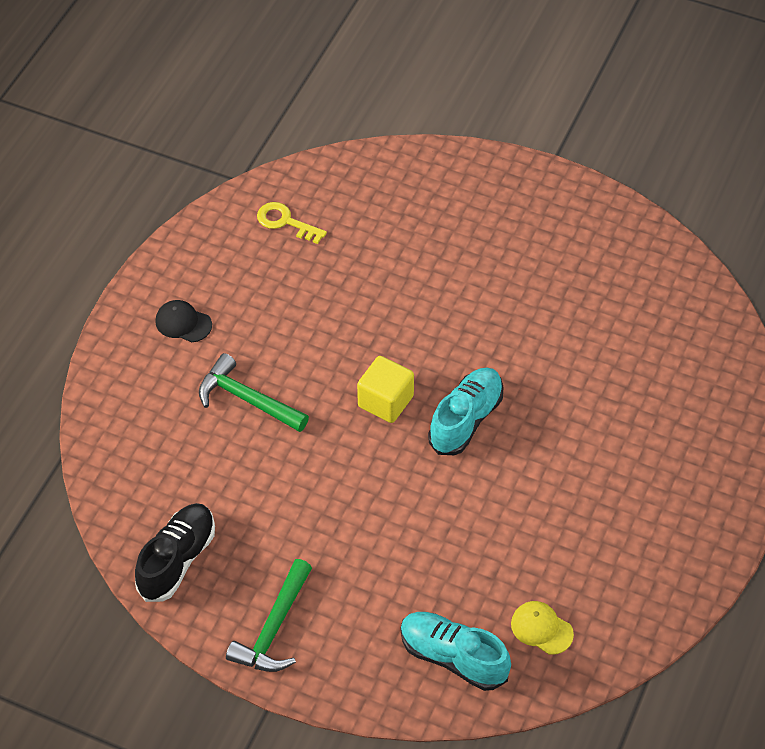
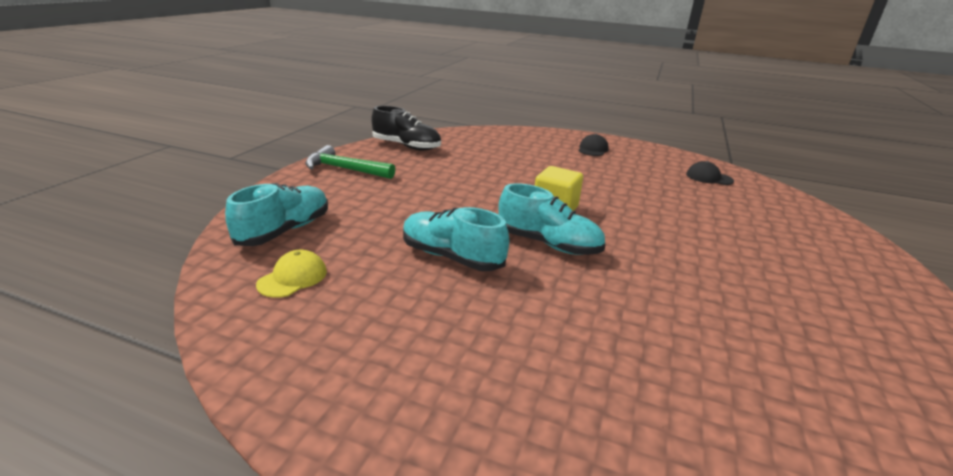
camera: 85 degrees right, 25 degrees down
(247, 400) = (537, 164): green hammer -> none
(285, 222) = (709, 177): yellow key -> black cap
(496, 503) = (452, 257): none -> turquoise shoe

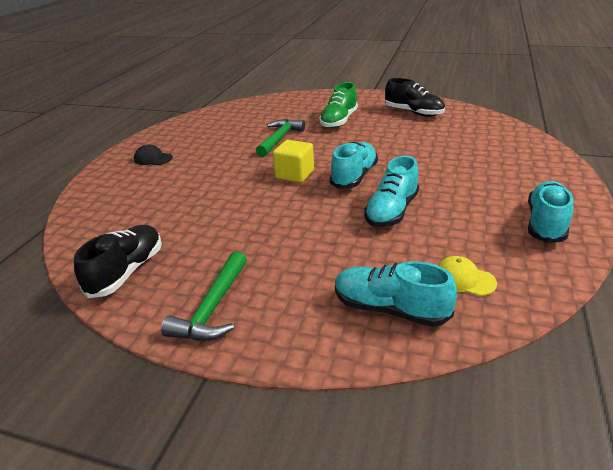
camera: 90 degrees left, 5 degrees up
(363, 389) = (545, 223): none -> turquoise shoe
(659, 206) = (279, 139): none -> green hammer
(709, 177) = (222, 120): black cap -> none
(749, 254) = (339, 121): none -> green shoe
(847, 343) = (413, 113): none -> black shoe

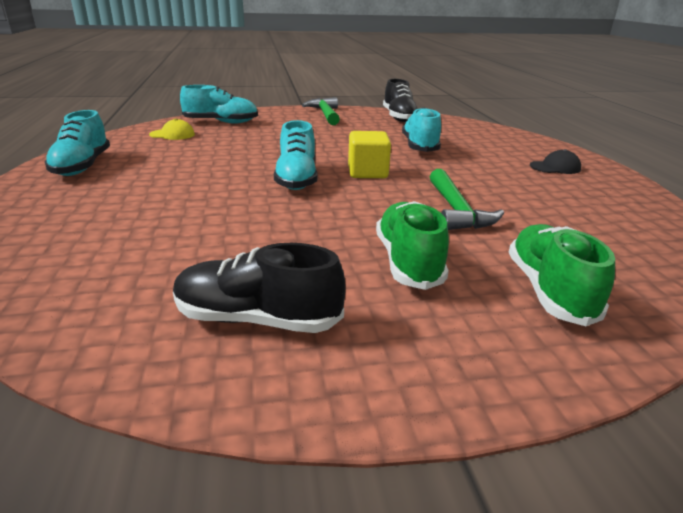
camera: 150 degrees right, 5 degrees down
(298, 107) = (549, 290): none -> green shoe
(391, 211) = (238, 158): turquoise shoe -> turquoise shoe (420, 147)

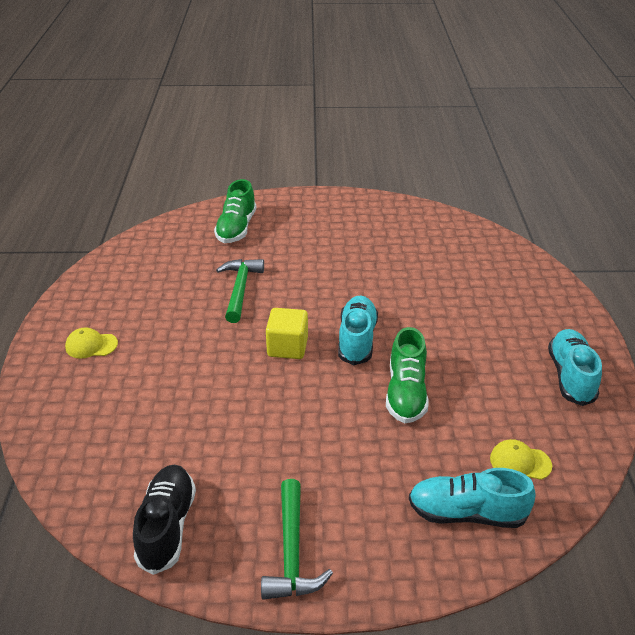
camera: 170 degrees left, 10 degrees up
(257, 319) = (382, 225): black shoe -> none
(408, 262) = (299, 249): green shoe -> green shoe (406, 393)
(420, 147) = (201, 403): turquoise shoe -> none
(555, 167) = (91, 345): black cap -> yellow cap

